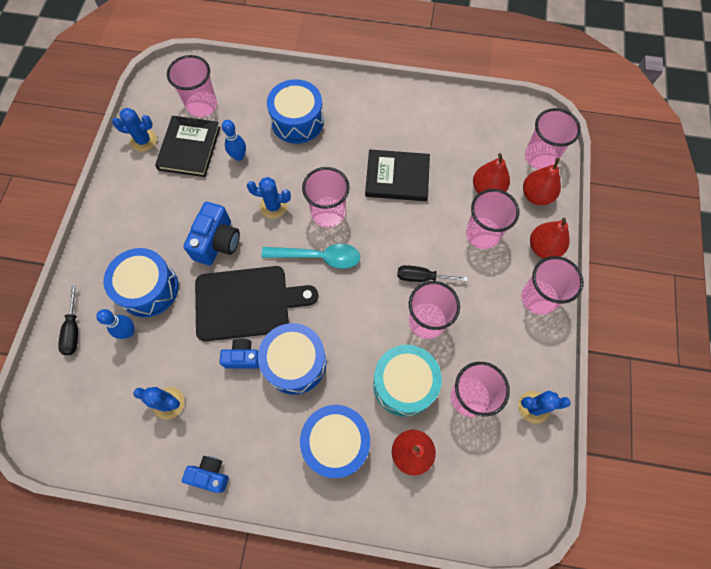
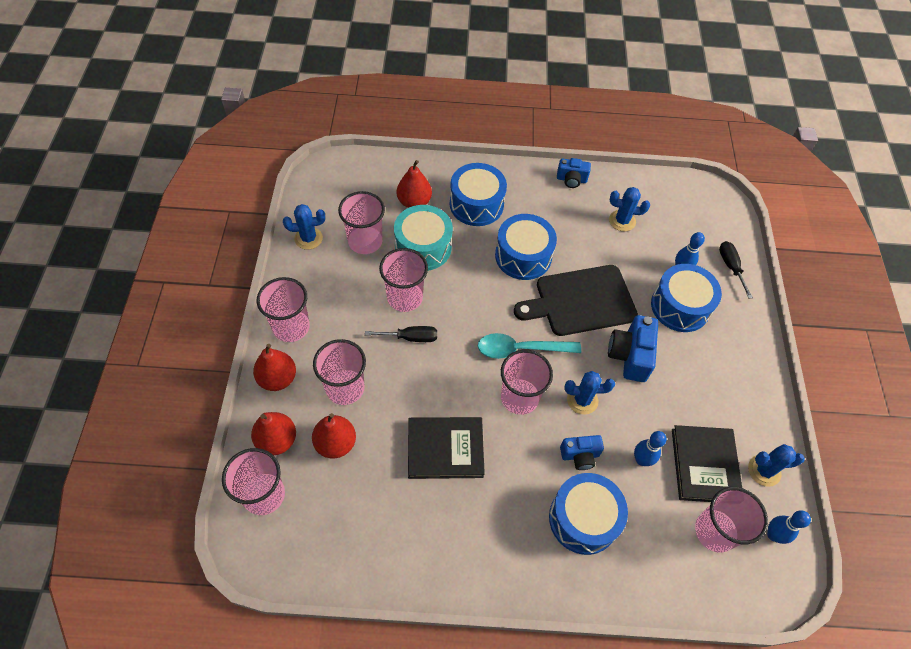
camera: 170 degrees right, 10 degrees down
(160, 100) = (773, 535): none -> blue bowling pin
(243, 357) = (570, 257): blue camera -> blue camera (580, 455)

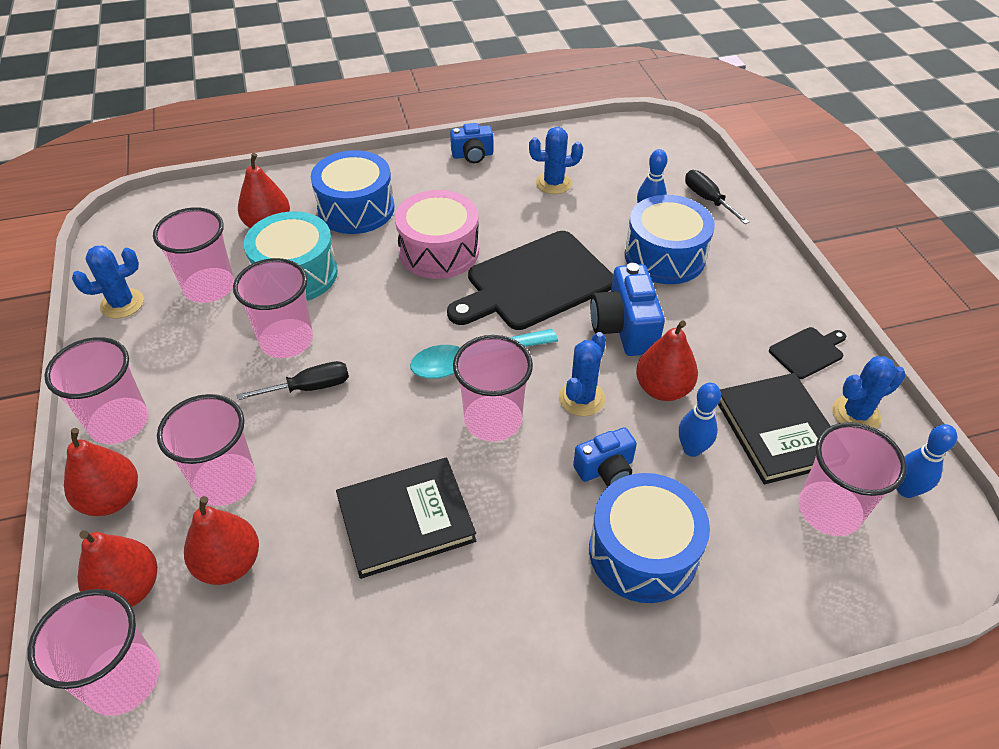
camera: 15 degrees left, 10 degrees down
(523, 256) = (439, 251): blue drum -> pink drum
(582, 400) = (581, 398): blue cactus -> blue cactus turned 45 degrees counterclockwise
(639, 410) = (662, 389): none -> red pear
(751, 414) = (808, 352): none -> black cutting board

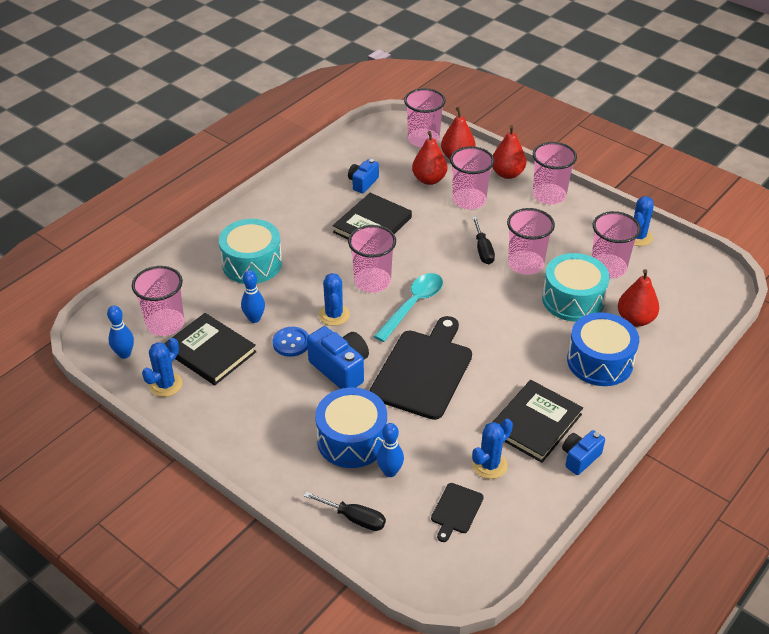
camera: 145 degrees right, 5 degrees down
(309, 387) = (483, 250): black screwdriver -> black screwdriver turned 45 degrees counterclockwise
(439, 251) = (508, 360): pink drum -> none
(479, 192) = (535, 423): none -> black book
(605, 469) = (294, 288): blue camera -> blue camera (363, 183)
(643, 552) = (252, 263): blue drum -> turquoise drum
(662, 389) = (291, 343): red pear -> blue button
(808, 352) = (211, 413): black cutting board -> black cutting board (456, 510)

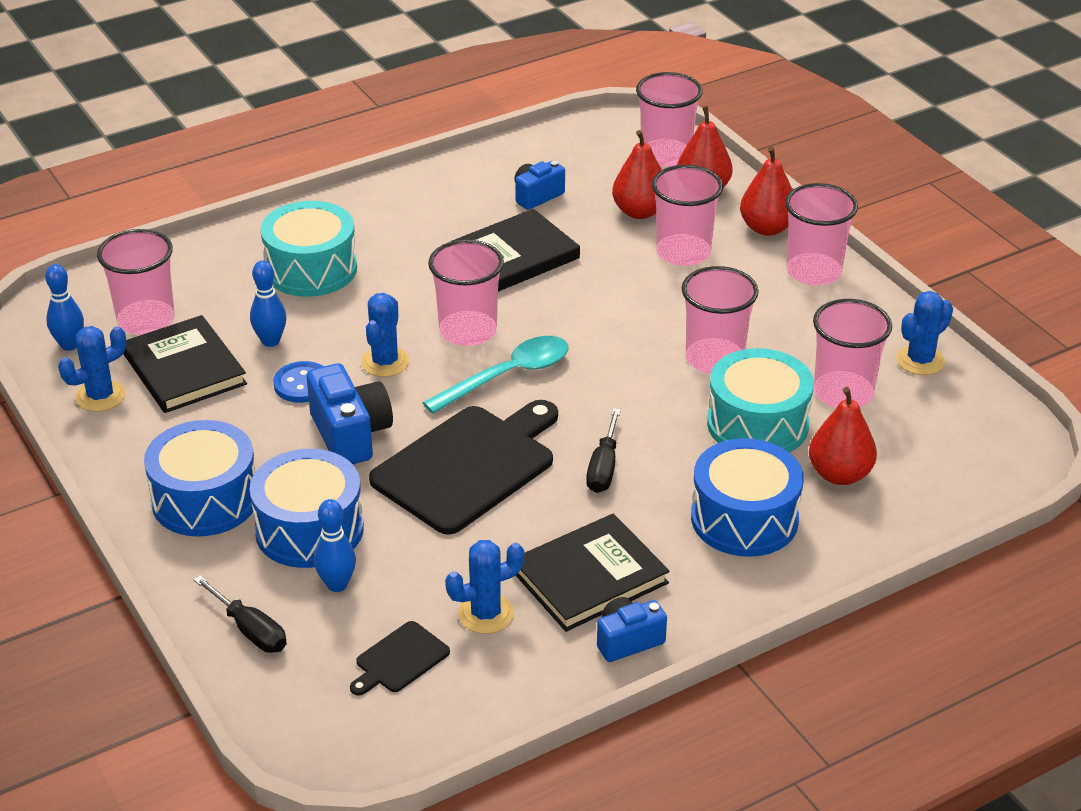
camera: 20 degrees right, 5 degrees down
(275, 437) = (205, 499): none -> blue drum
(483, 250) = (660, 325): black screwdriver -> black screwdriver (603, 467)

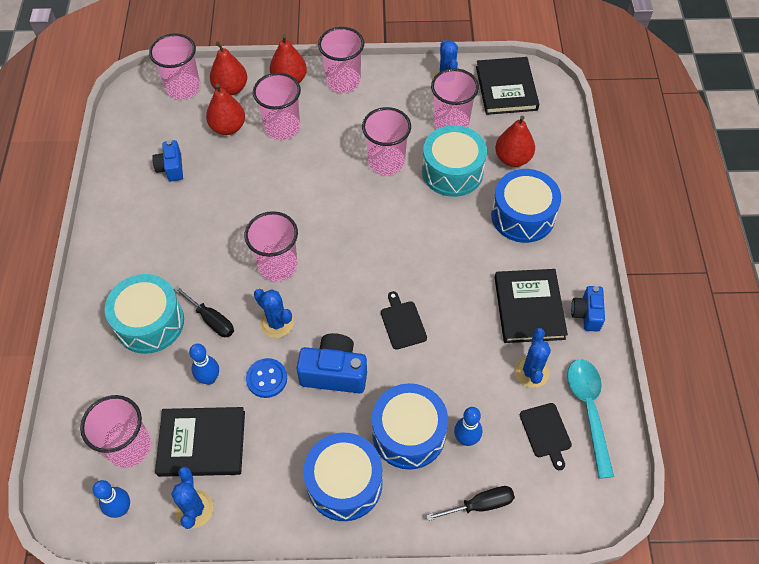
camera: 60 degrees left, 20 degrees up
(468, 466) = (402, 323): black cutting board -> black cutting board, size x0.46
(508, 376) = (334, 265): turquoise spoon -> turquoise spoon (588, 410)
(515, 256) = (222, 207): black book -> black book (506, 88)
(603, 467) = (444, 257): black screwdriver -> black screwdriver (211, 320)

